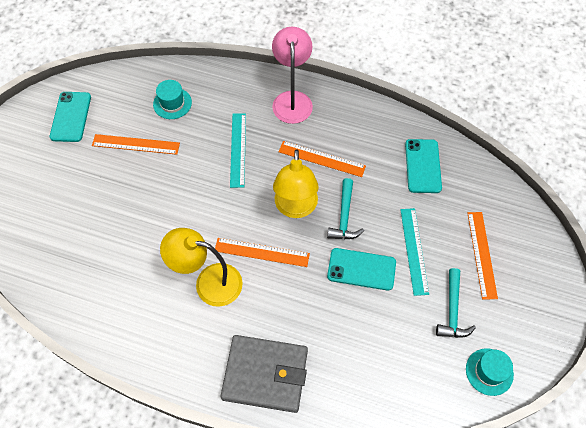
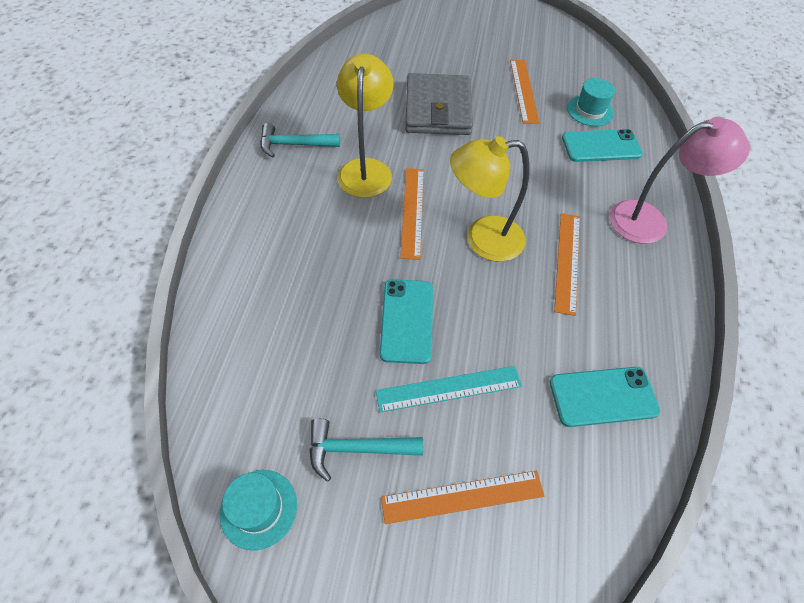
camera: 80 degrees right, 5 degrees down
(71, 117) = (539, 41): turquoise phone -> turquoise phone (601, 146)
(238, 149) = (549, 174): turquoise ruler -> none
(265, 374) = (257, 230): grey wallet -> grey wallet (438, 109)
(344, 216) = (484, 294): turquoise hammer -> turquoise hammer (294, 145)

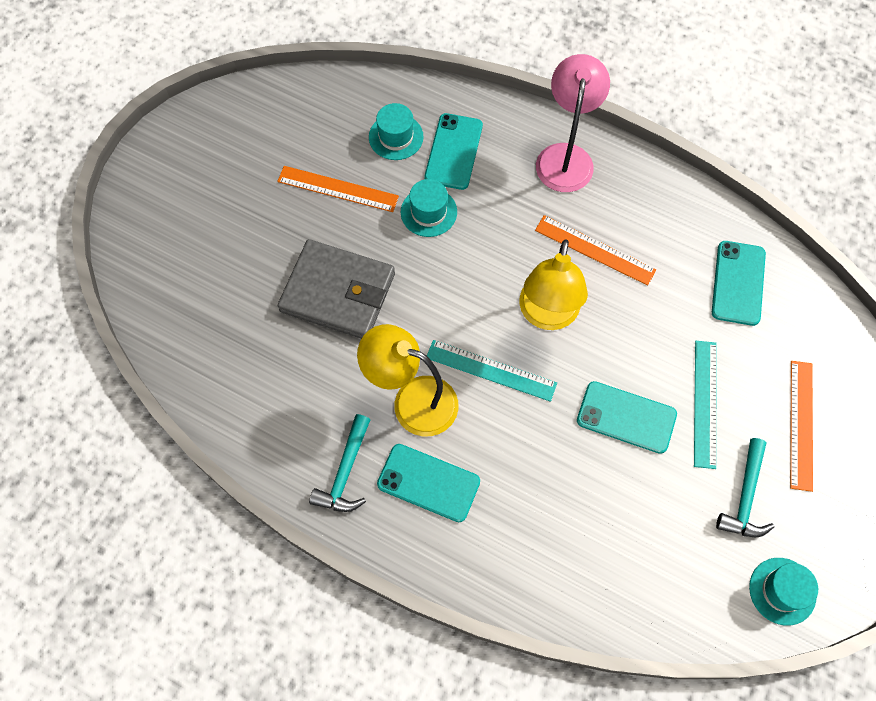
camera: 70 degrees left, 10 degrees up
(299, 193) = (428, 483): none -> turquoise phone
(412, 211) = (491, 370): orange ruler -> turquoise ruler
(535, 143) = (428, 212): none -> turquoise hat

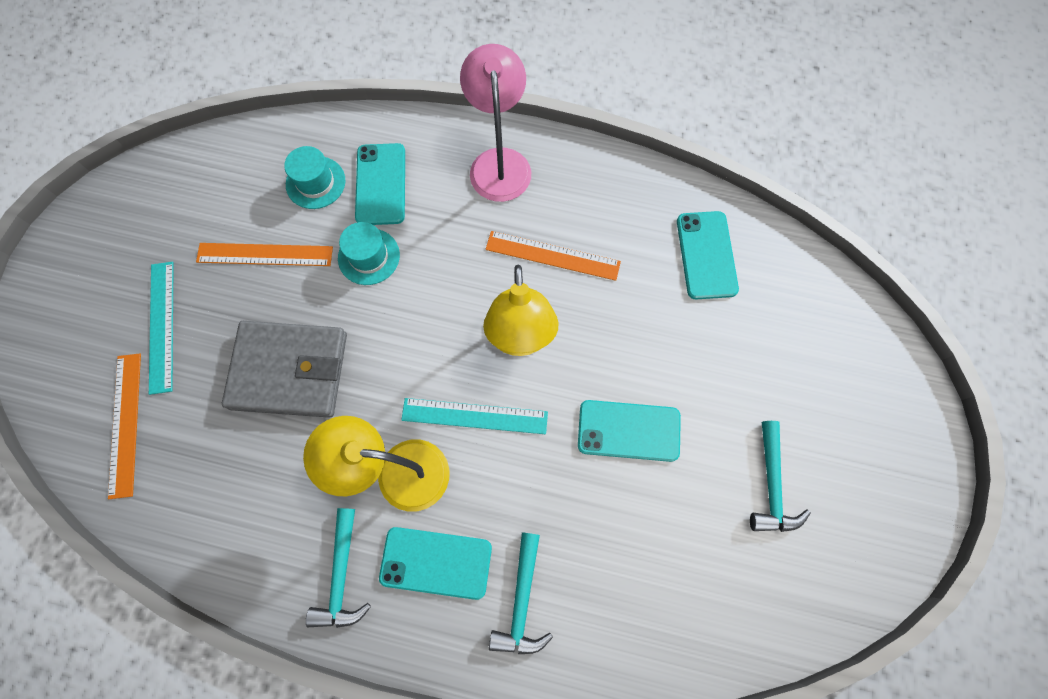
camera: 15 degrees left, 5 degrees up
(495, 533) = (521, 601): none -> turquoise hammer
(705, 403) = (705, 393): turquoise ruler -> turquoise ruler (161, 326)
(782, 591) = (835, 579): turquoise hat -> none
(801, 424) = (807, 390): orange ruler -> orange ruler (125, 424)

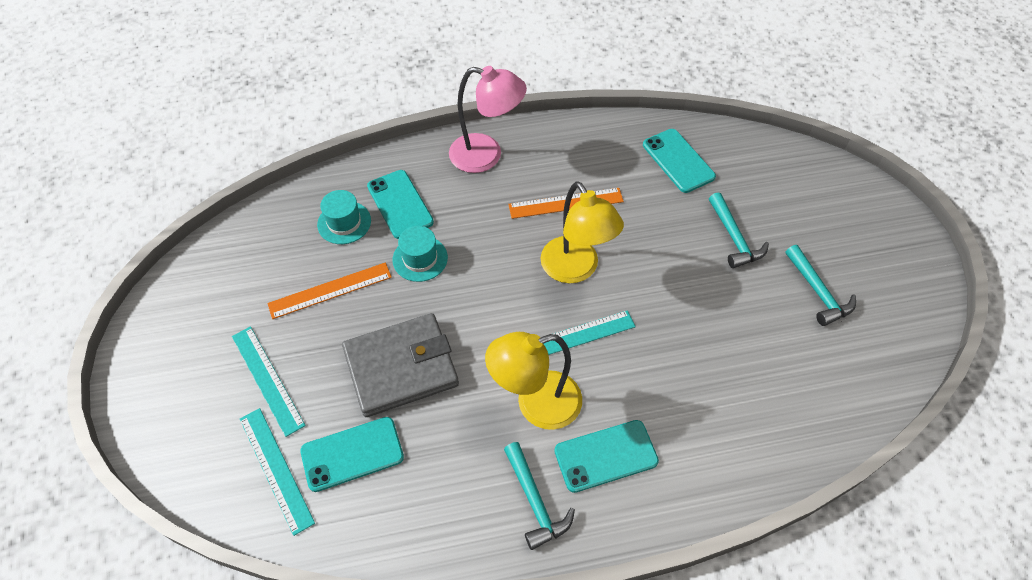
camera: 25 degrees left, 15 degrees down
(125, 424) = (276, 469): orange ruler -> turquoise ruler
(499, 162) = (486, 155): pink lamp -> pink lamp turned 135 degrees clockwise
(521, 601) = (689, 453): turquoise hammer -> turquoise hammer (734, 238)
(628, 430) = (695, 298): turquoise phone -> turquoise phone (352, 454)

